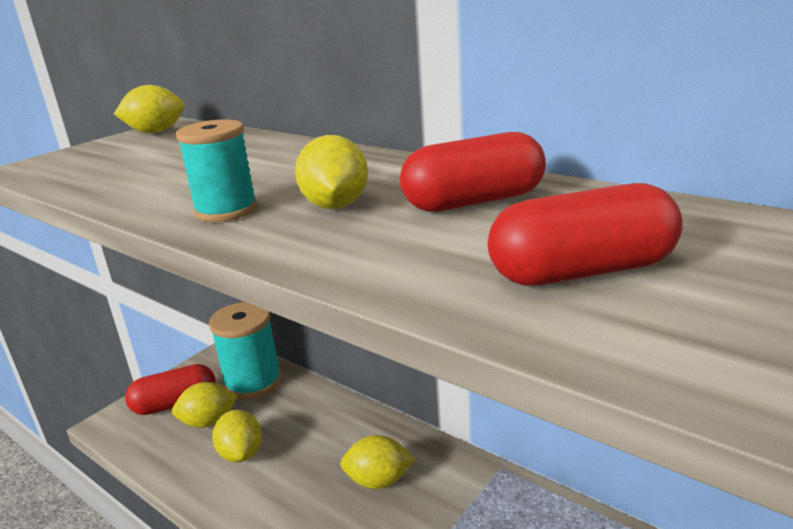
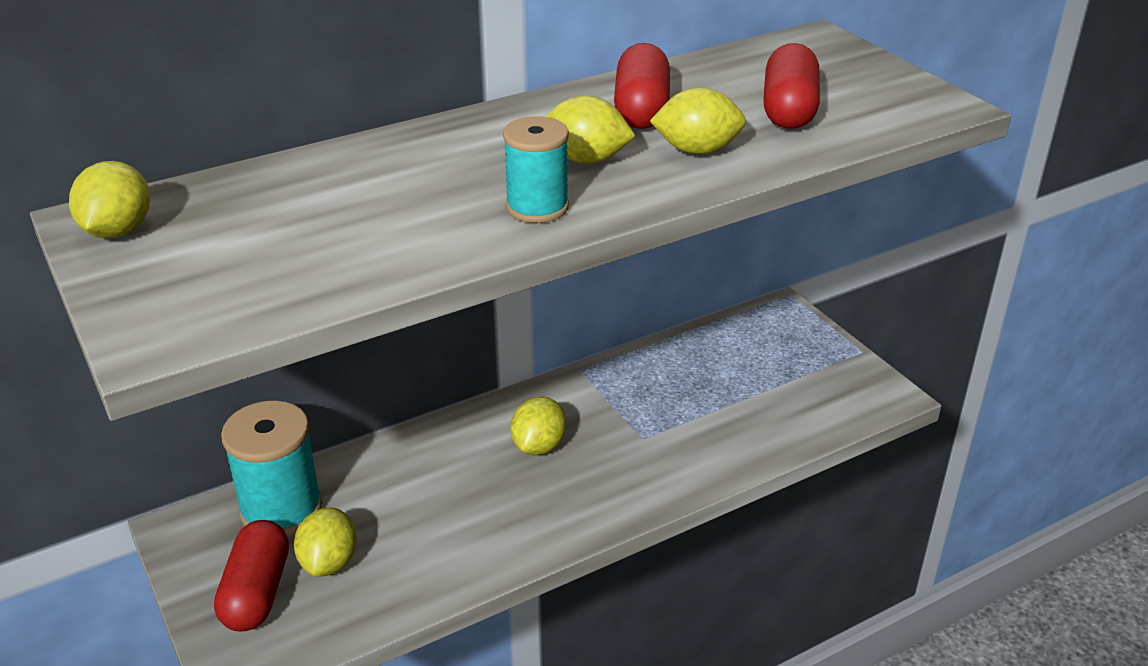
camera: 70 degrees left, 10 degrees up
(241, 453) = (416, 539): yellow lemon -> yellow lemon (697, 150)

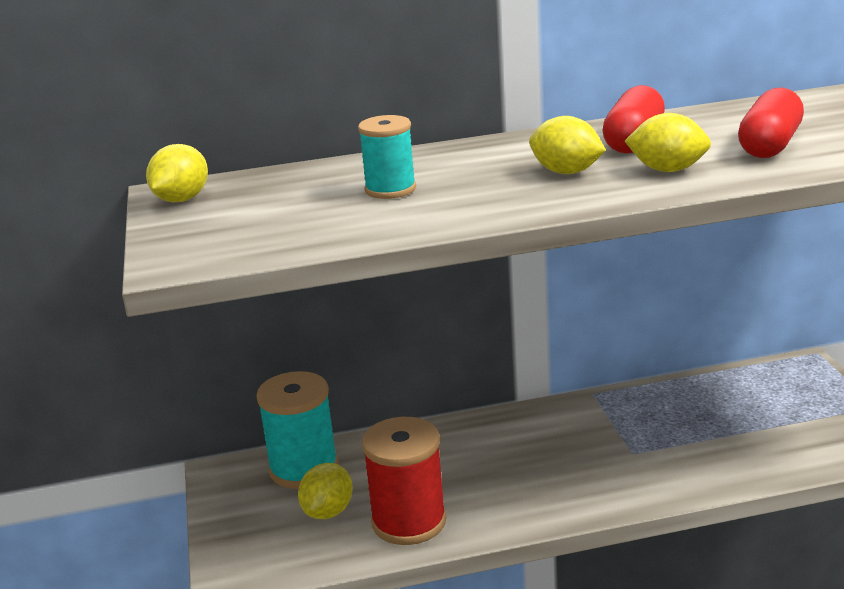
camera: 20 degrees right, 10 degrees down
(256, 592) = (264, 525): red capsule -> none
(427, 560) = (409, 522): none -> red spool
(537, 207) = (507, 201): turquoise spool -> turquoise spool (390, 189)
(539, 446) = (535, 448): yellow lemon -> none

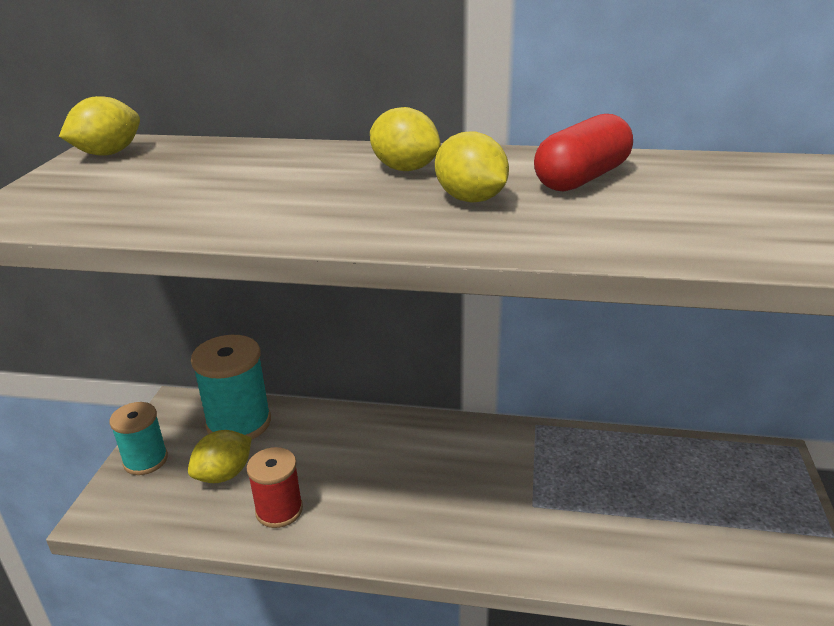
camera: 20 degrees right, 5 degrees up
(390, 189) = (282, 181): turquoise spool -> turquoise spool (145, 460)
(409, 522) = (279, 510): red spool -> red spool, size x0.63
(667, 170) = (583, 221): yellow lemon -> yellow lemon (405, 169)
(770, 145) = (738, 215): red capsule -> none

